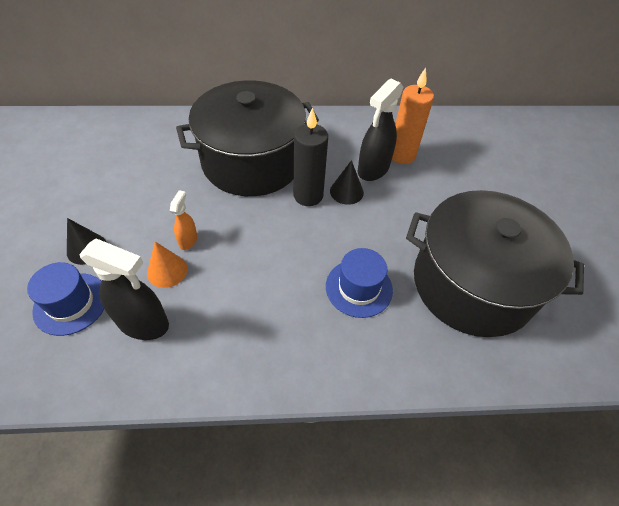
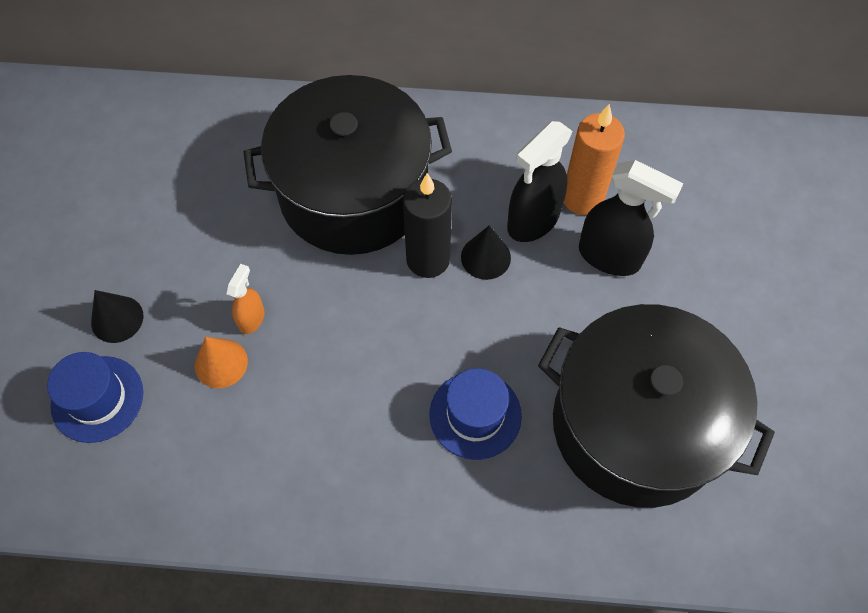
camera: 10 degrees right, 10 degrees up
(144, 323) = (187, 437): black spray bottle -> black spray bottle (610, 257)

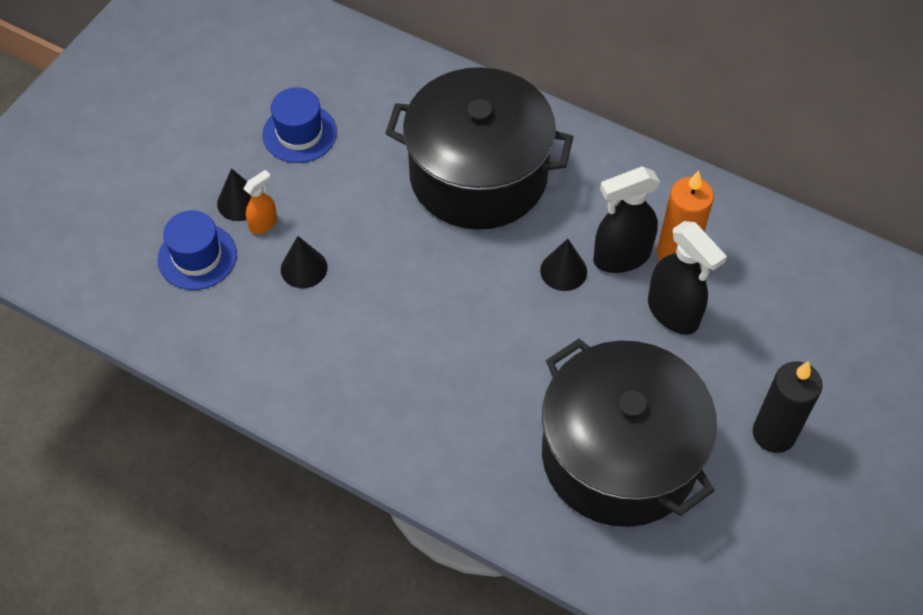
camera: 25 degrees right, 5 degrees down
(221, 363) = (304, 268): orange cone -> black cone
(252, 318) = (344, 243): orange spray bottle -> orange spray bottle (263, 224)
(428, 259) = (513, 253): black candle -> black candle (774, 434)
(475, 415) = (487, 391): blue hat -> blue hat (299, 133)

